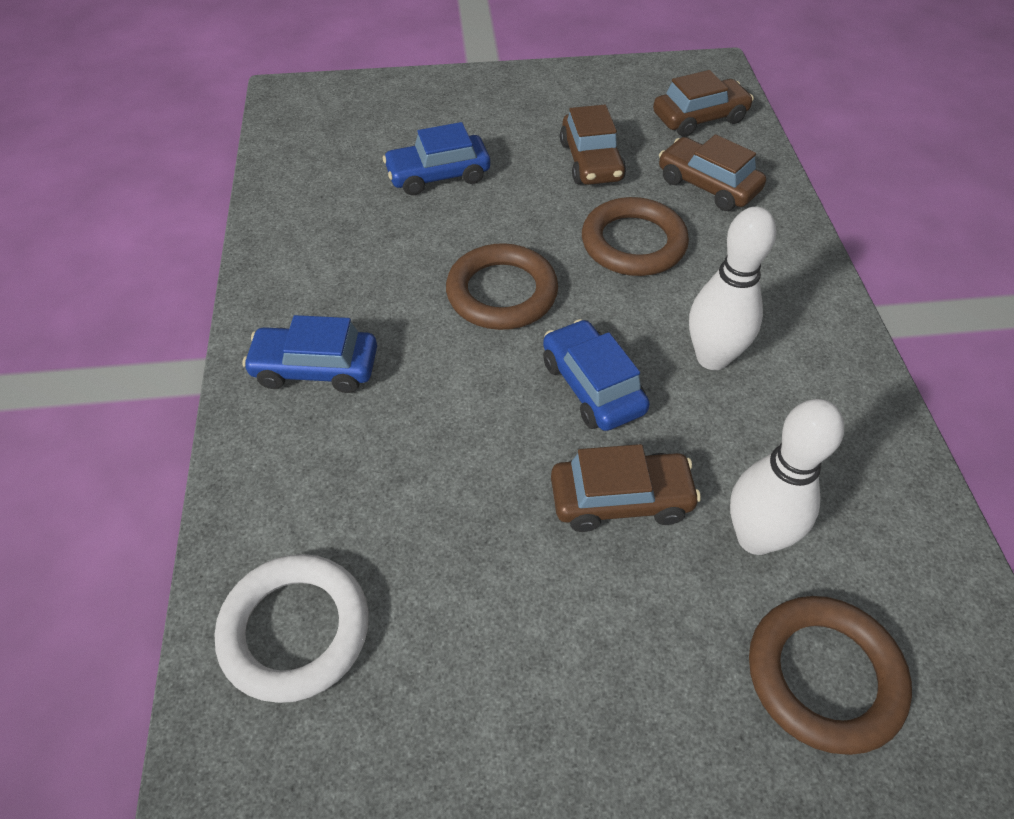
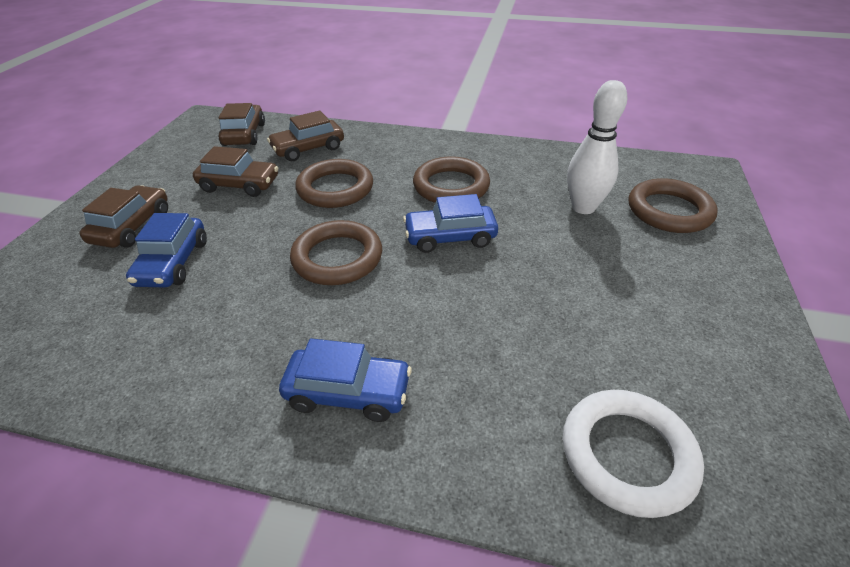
camera: 70 degrees left, 10 degrees down
(315, 368) = (348, 392): blue car -> blue car turned 105 degrees counterclockwise
(621, 499) = (544, 248): brown car -> brown car (132, 226)
(712, 357) = (451, 186): white bowling pin -> brown ring

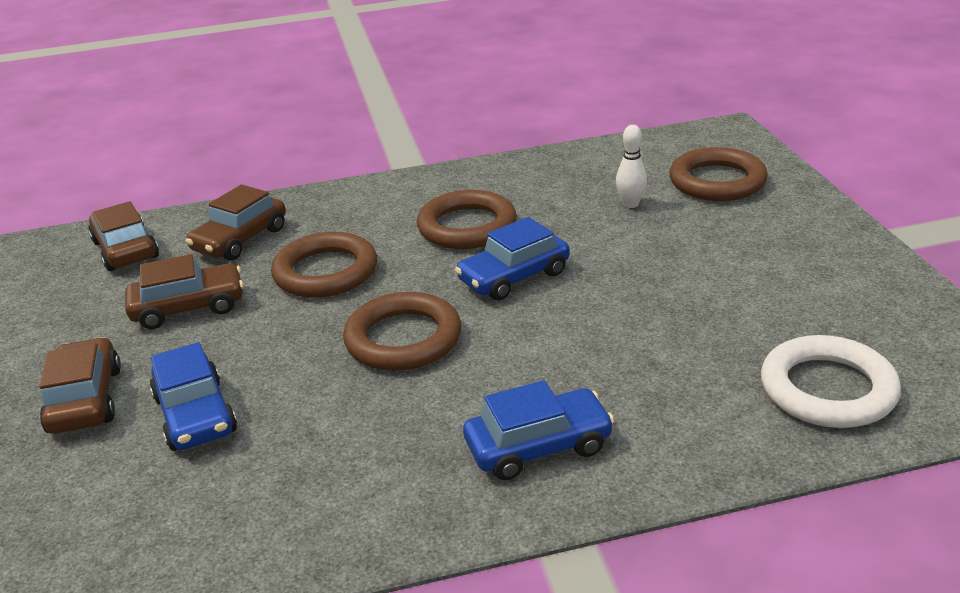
camera: 25 degrees left, 10 degrees down
(583, 207) = (631, 204): white bowling pin -> white bowling pin, size x0.56

